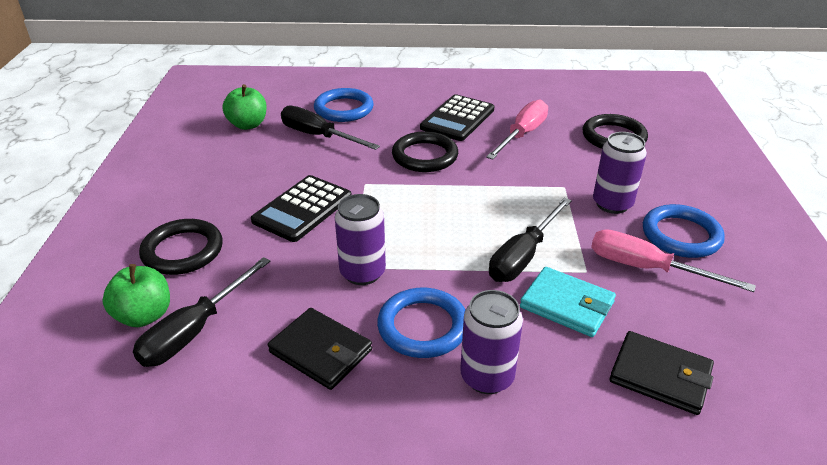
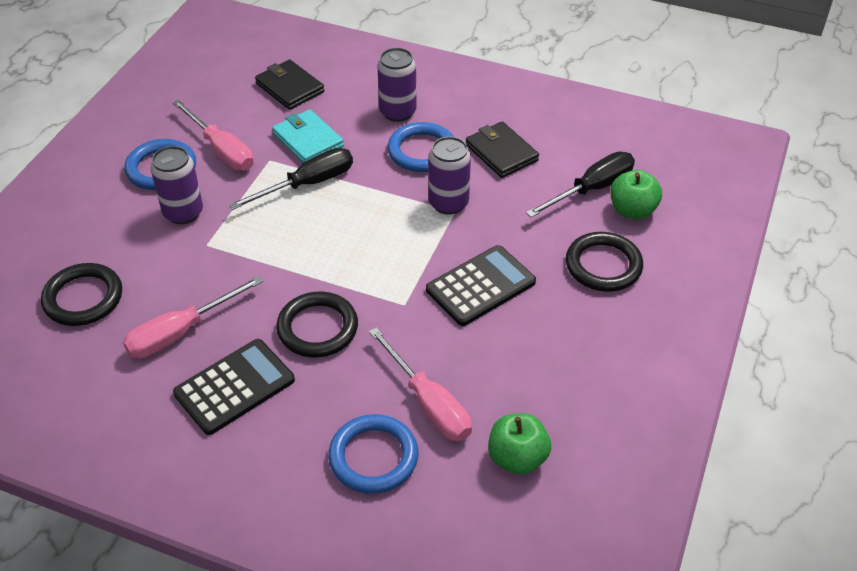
camera: 160 degrees left, 10 degrees up
(318, 136) = (429, 403): black screwdriver -> pink screwdriver

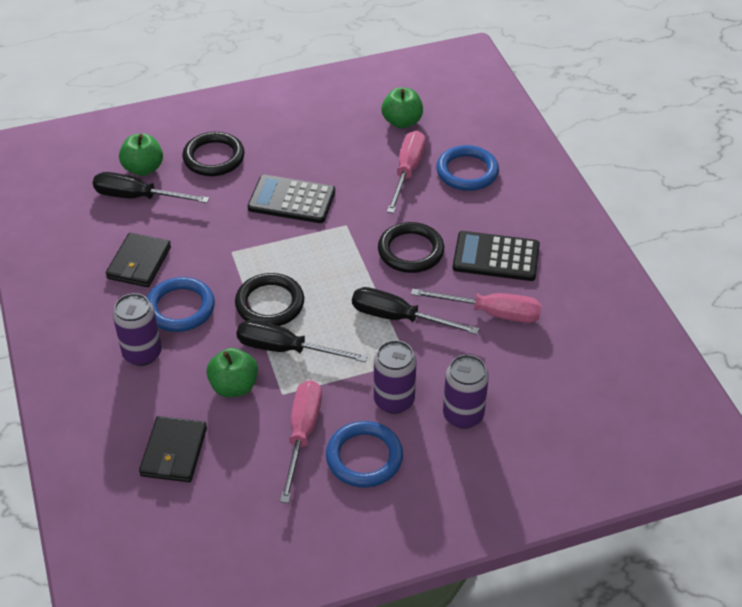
camera: 130 degrees left, 0 degrees up
(83, 298) = (529, 388): black ring -> black ring (270, 303)
(254, 268) = (398, 318): none -> black screwdriver
(308, 140) = (234, 386): turquoise wallet -> green apple
(448, 203) = (227, 259): purple can -> purple can (463, 415)

